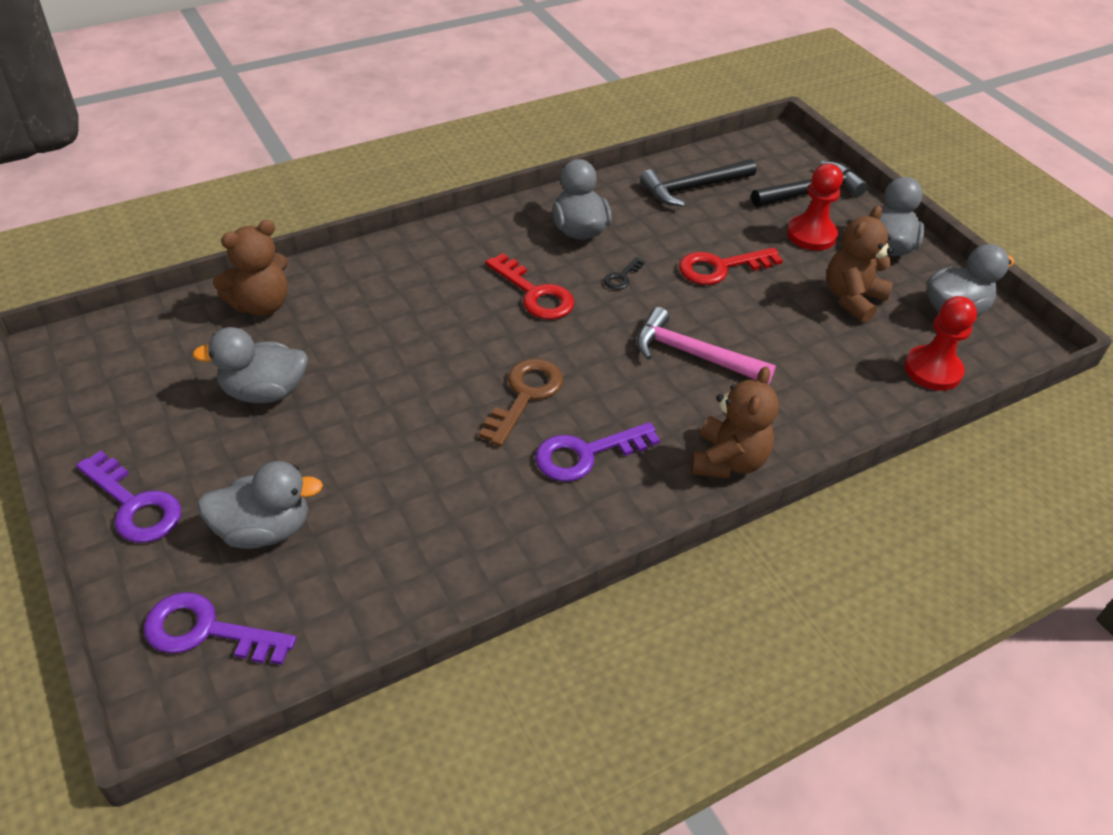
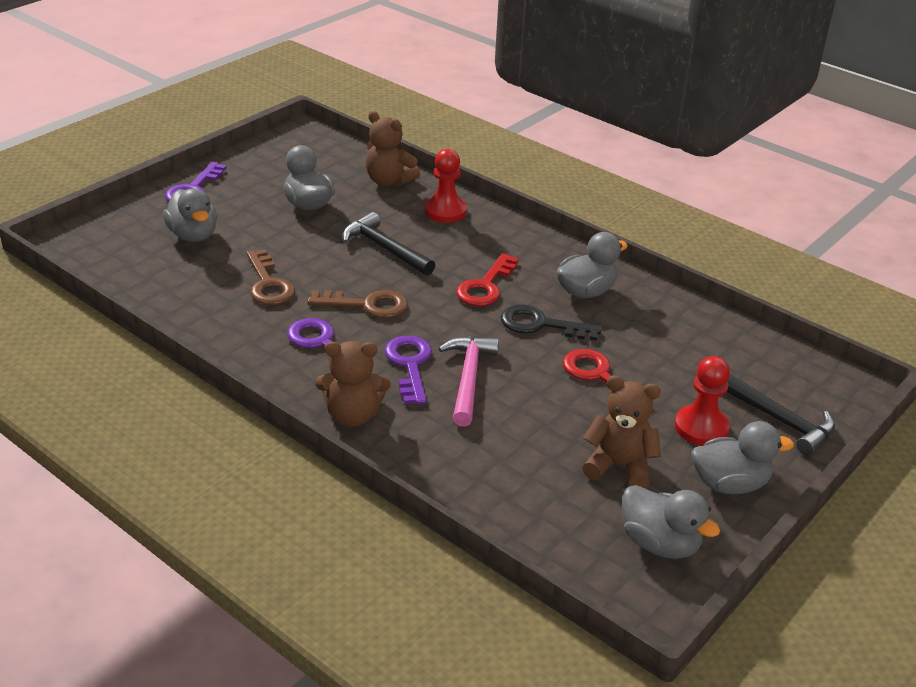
camera: 70 degrees right, 10 degrees down
(207, 631) = (113, 237): purple key -> purple key (410, 365)
(433, 475) = (268, 284): none -> brown key
(622, 277) = (541, 324): black key -> black key, size x1.95
(693, 188) = (708, 343): black hammer -> black hammer (385, 248)
(932, 370) = (549, 532): red pawn -> red pawn (445, 211)

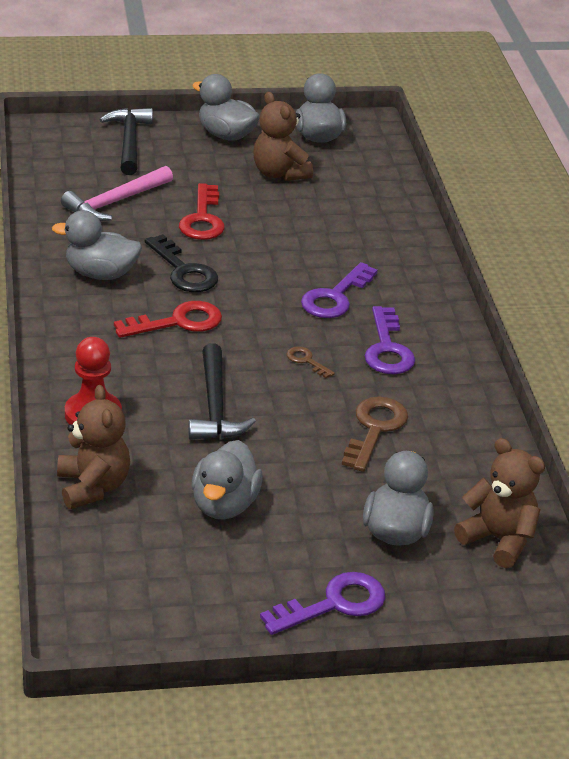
camera: 140 degrees left, 0 degrees up
(353, 415) = (424, 287): brown teddy bear -> brown teddy bear (498, 540)
(367, 305) = (306, 361): brown key -> brown key, size x0.51
(469, 379) = (302, 266): pink hammer -> pink hammer (115, 202)
(701, 427) = (188, 163): red pawn -> none

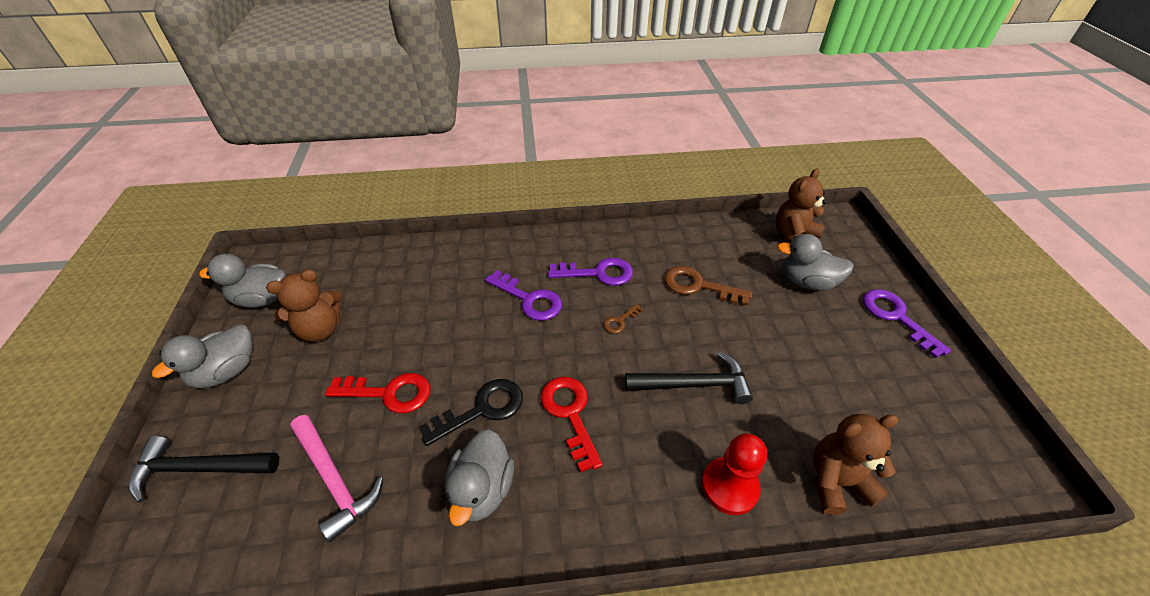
camera: 85 degrees left, 10 degrees up
(224, 505) = (820, 379): grey duck -> none

